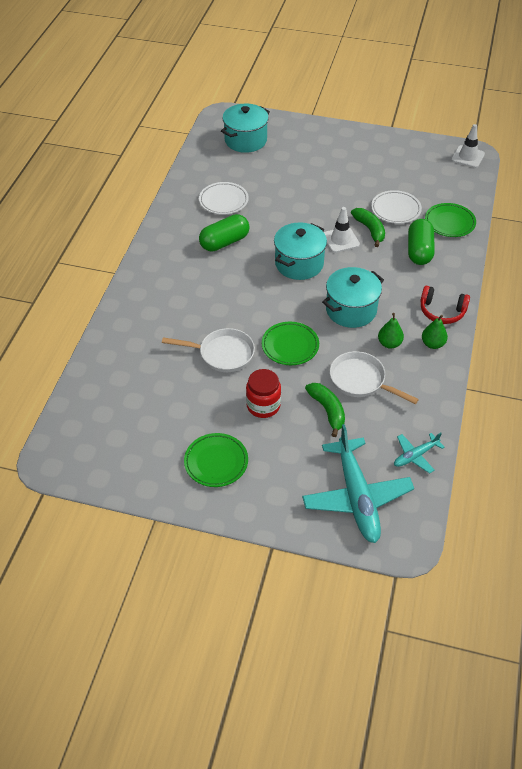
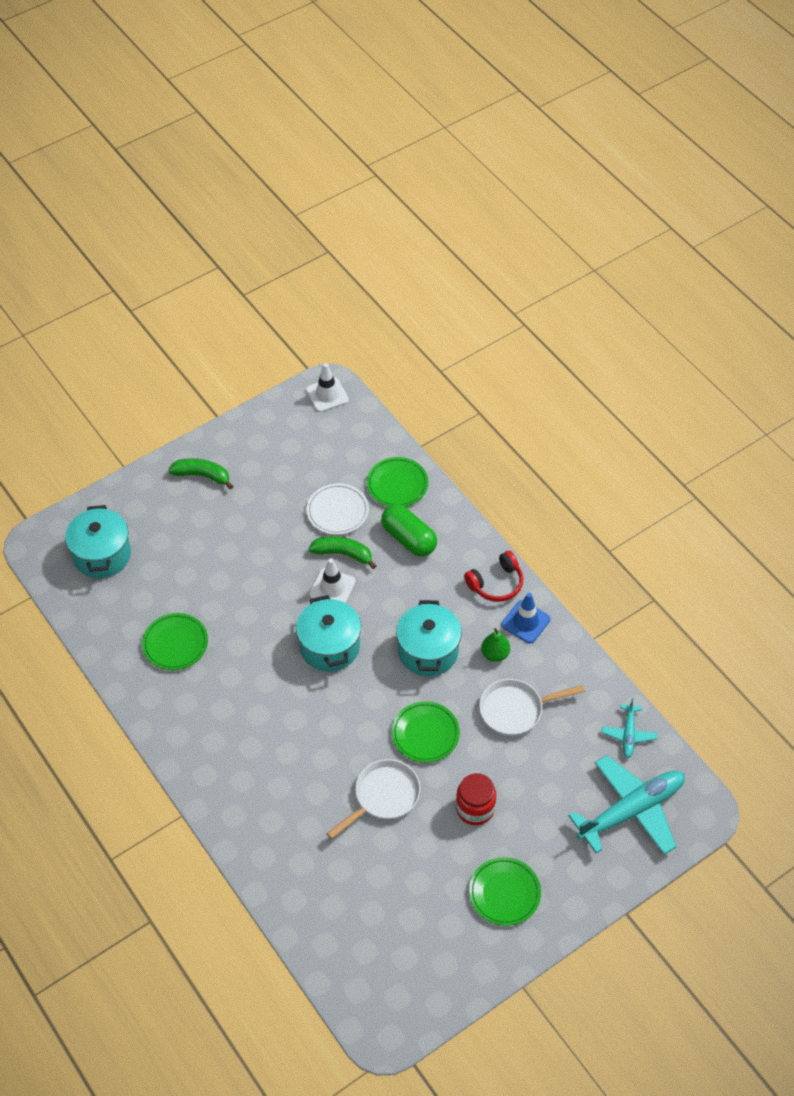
camera: 50 degrees left, 5 degrees up
(223, 201) = (175, 644): white plate -> green plate
(224, 242) = (237, 687): green capsule -> none
(327, 410) = (525, 762): green banana -> green banana (202, 475)
(356, 496) = (631, 811): turquoise plane -> turquoise plane turned 60 degrees counterclockwise
(432, 344) = (525, 622): green pear -> blue traffic cone

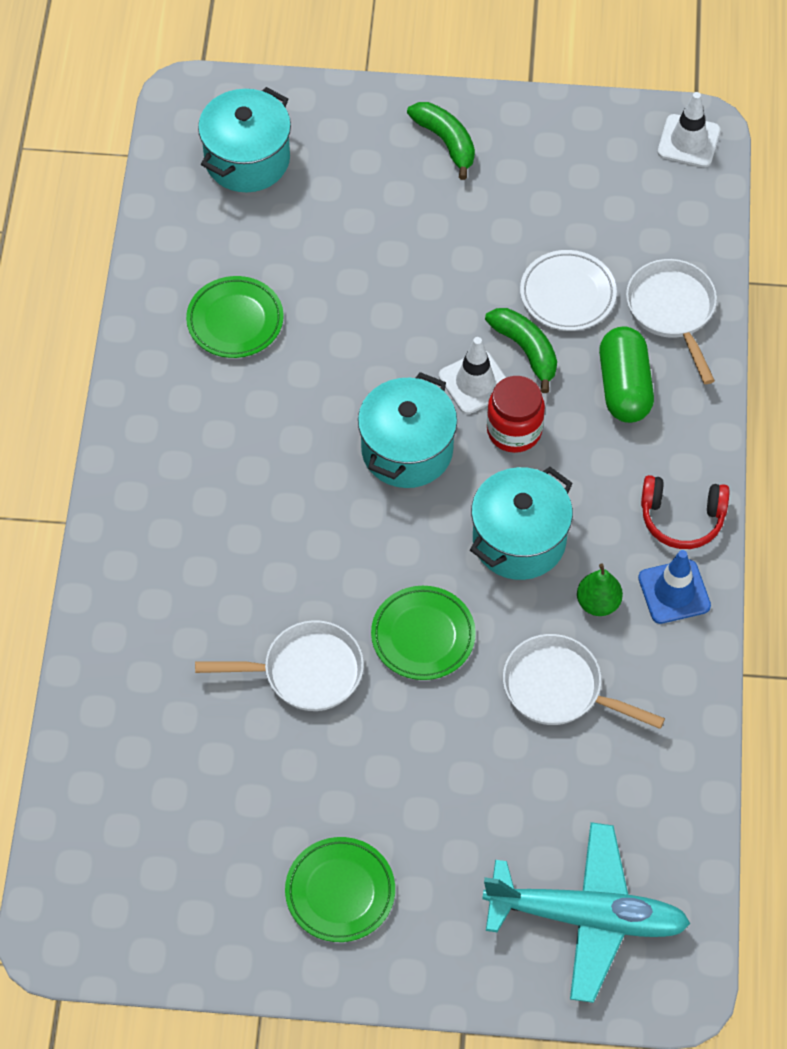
camera: 40 degrees right, 5 degrees up
(397, 485) = (672, 311): green plate -> white pan
(475, 808) = (399, 767): red jar -> red jar (514, 431)
(628, 734) = (673, 823): turquoise plane -> none

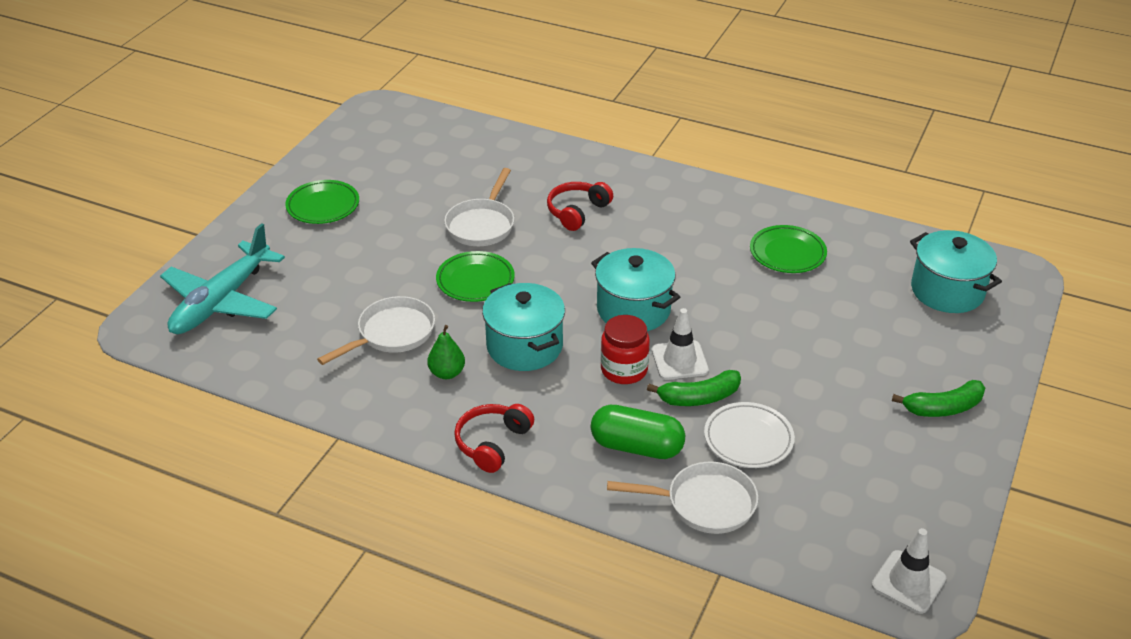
camera: 110 degrees right, 20 degrees down
(234, 568) = (577, 212): none -> red headphones
(674, 592) = (430, 418): blue traffic cone -> none

